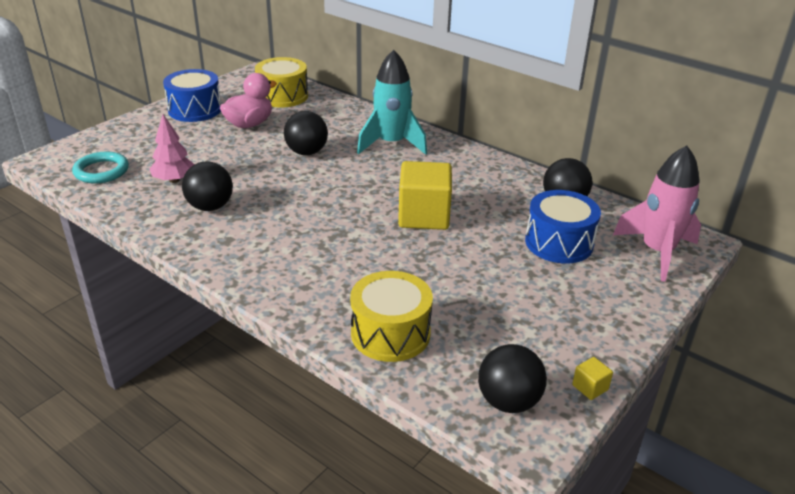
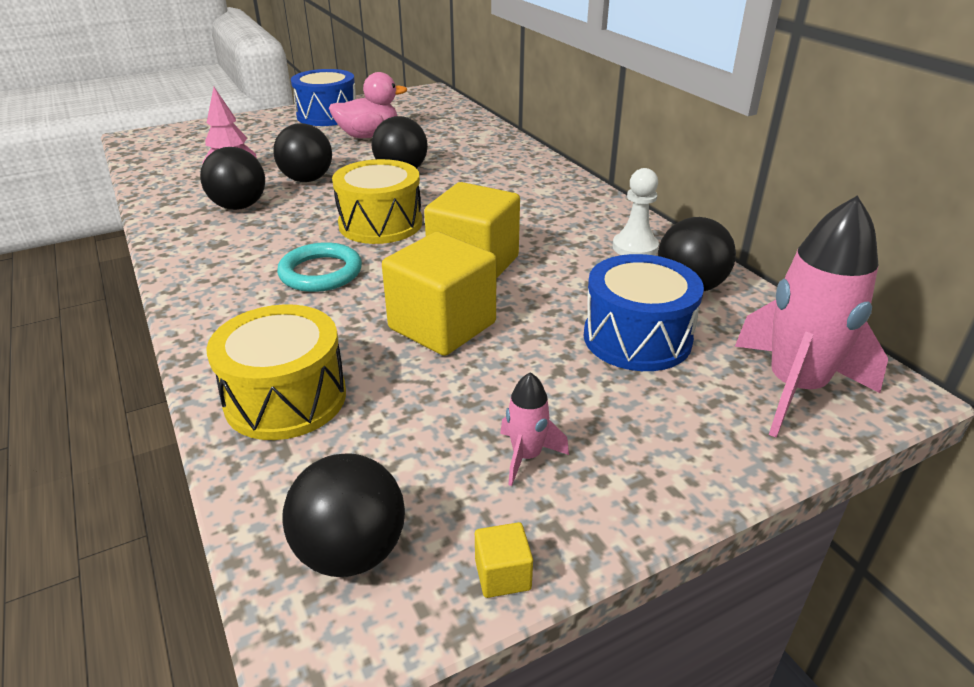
camera: 25 degrees right, 0 degrees up
(101, 171) = (175, 155): turquoise ring -> turquoise ring (320, 272)
(240, 173) = (307, 179): none -> black ball
(282, 96) = (432, 115): yellow drum -> yellow drum (380, 224)
(391, 144) = (510, 179): turquoise rocket -> none
(442, 263) = (442, 326): none -> yellow cube
(513, 182) = (635, 247): none -> white pawn
(554, 326) = (526, 456): none -> pink rocket

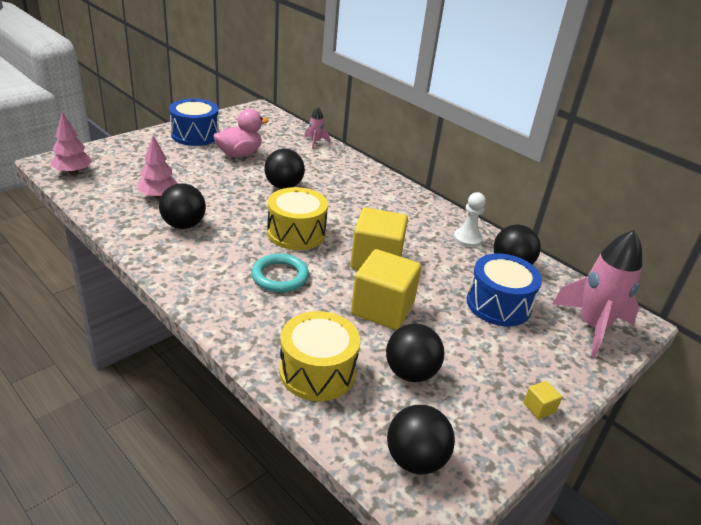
camera: 20 degrees left, 0 degrees up
(154, 147) = (73, 172): none -> pink tree
(307, 179) = (219, 197): black ball -> black ball (410, 373)
(502, 575) = (499, 457): yellow cube -> yellow cube (539, 408)
(526, 456) = (476, 388): pink rocket -> pink rocket (315, 142)

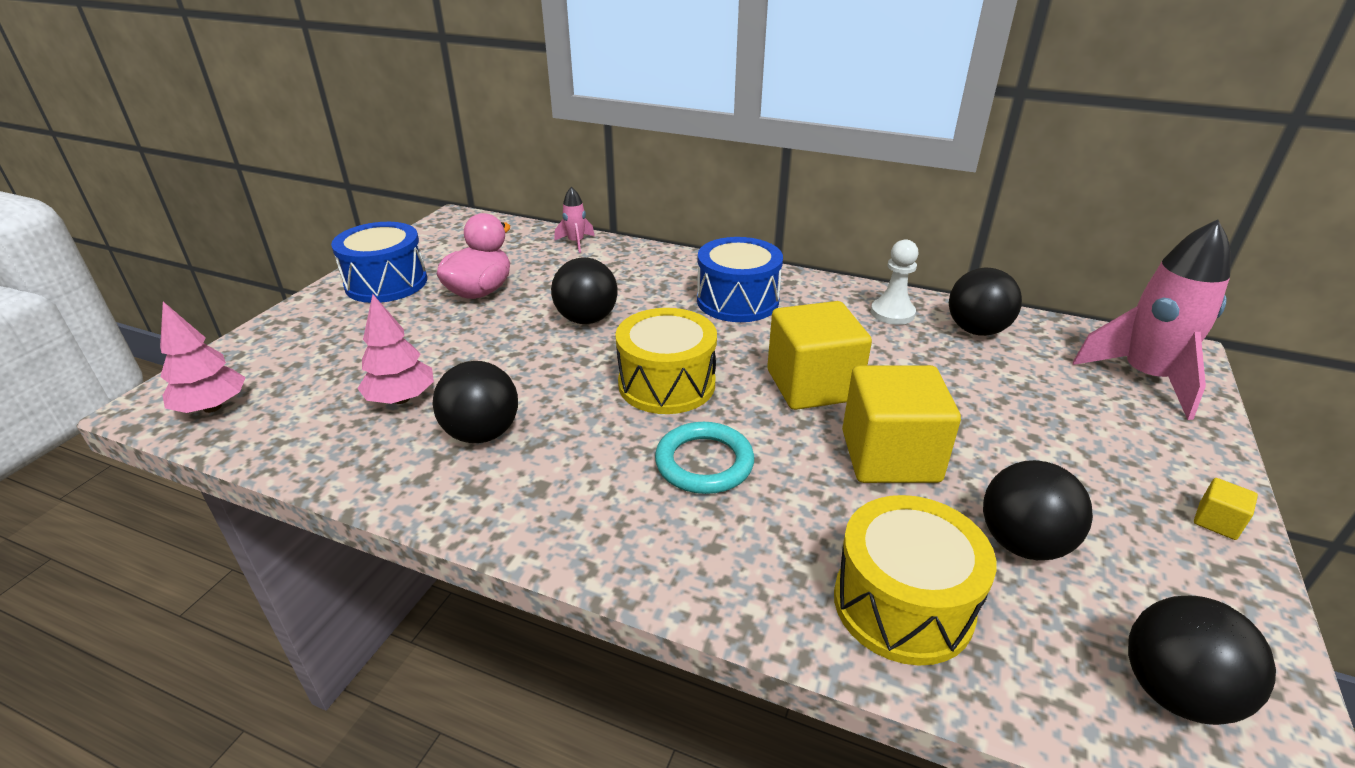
camera: 20 degrees left, 0 degrees up
(498, 304) = (1018, 390): blue drum -> blue drum (737, 301)

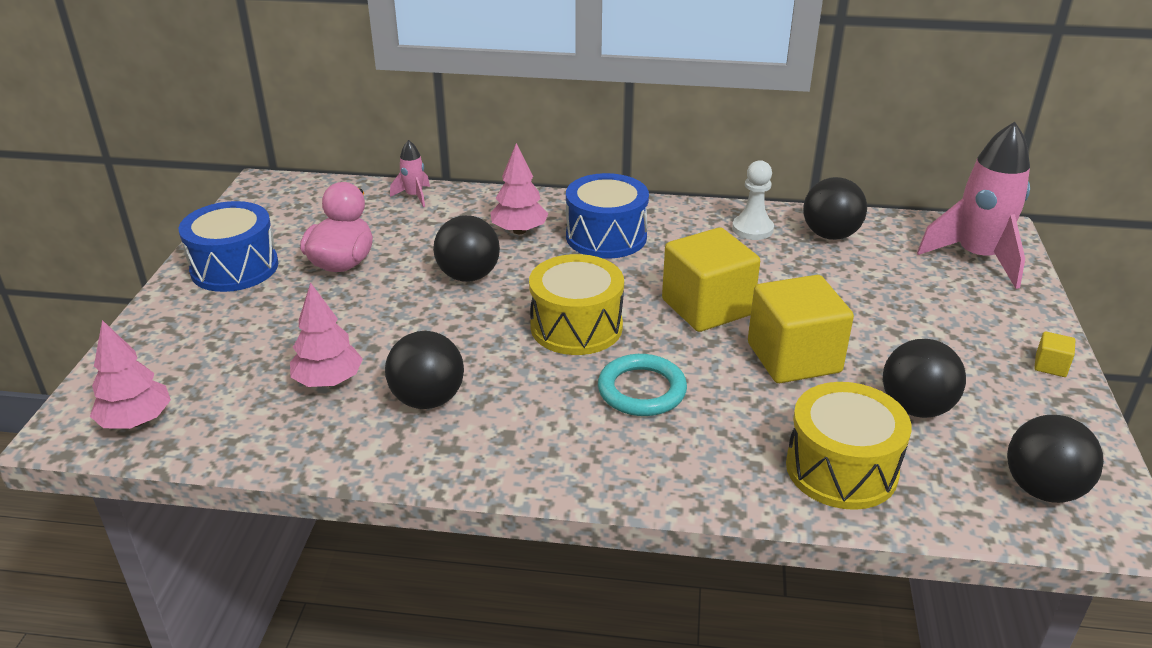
camera: 15 degrees left, 0 degrees up
(656, 284) = (519, 231): none -> pink tree

